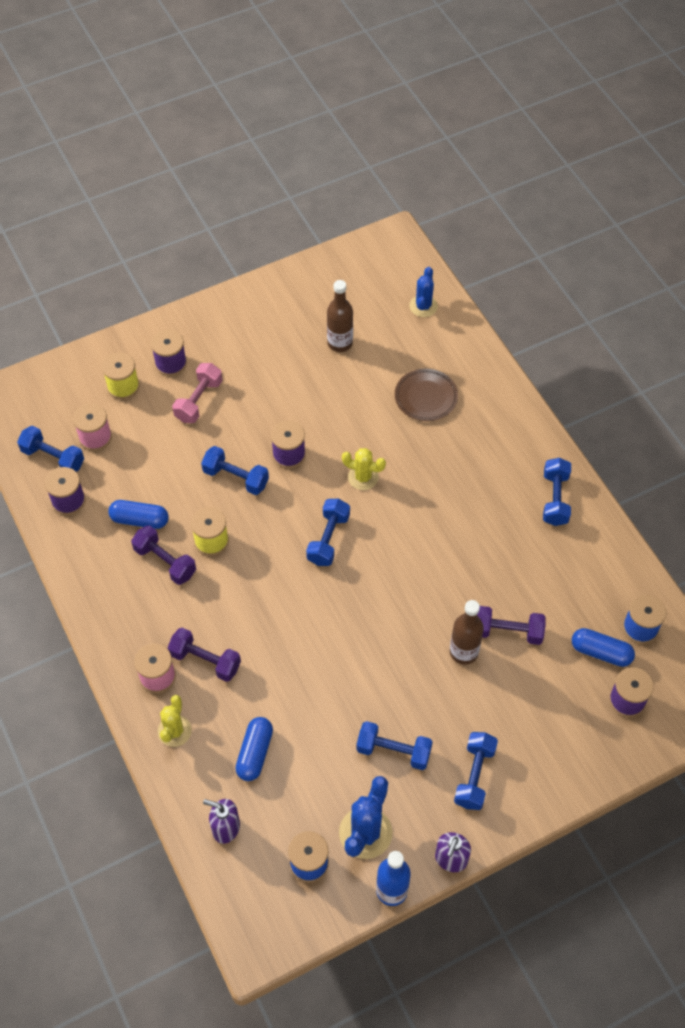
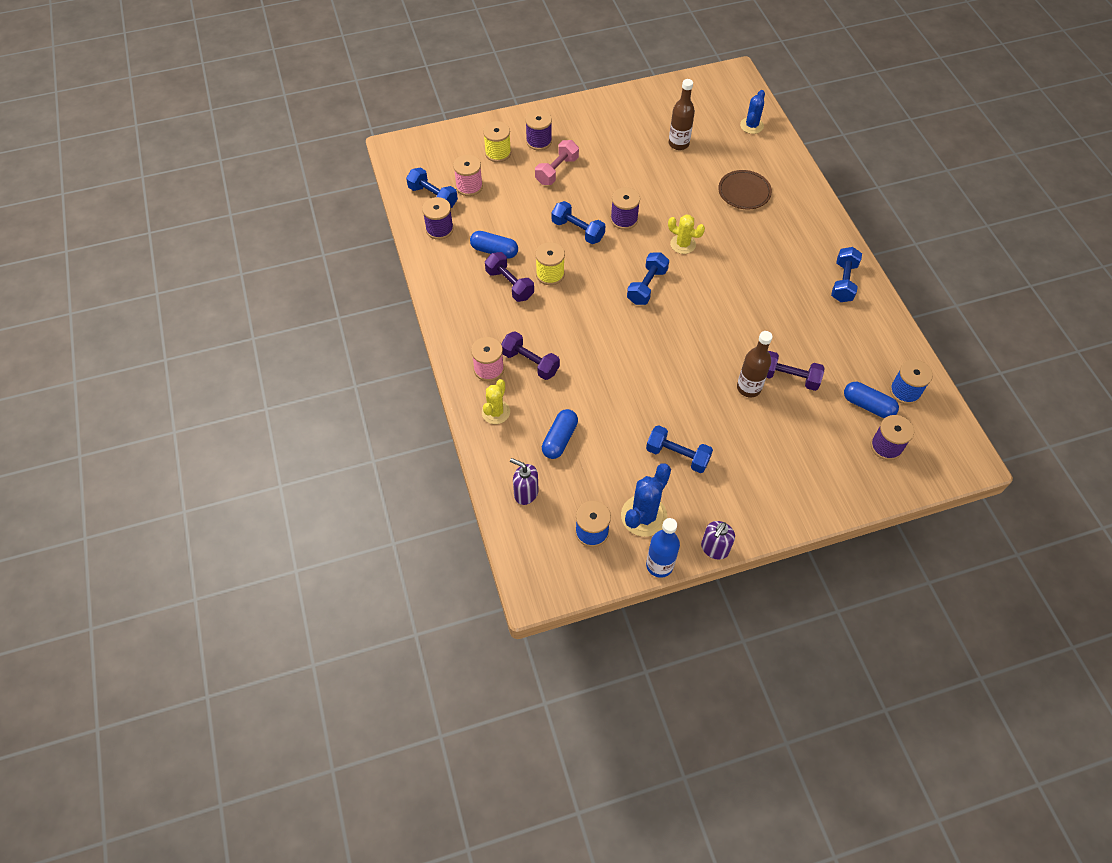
camera: 10 degrees right, 0 degrees up
(474, 776) = (744, 486): blue dumbbell -> none

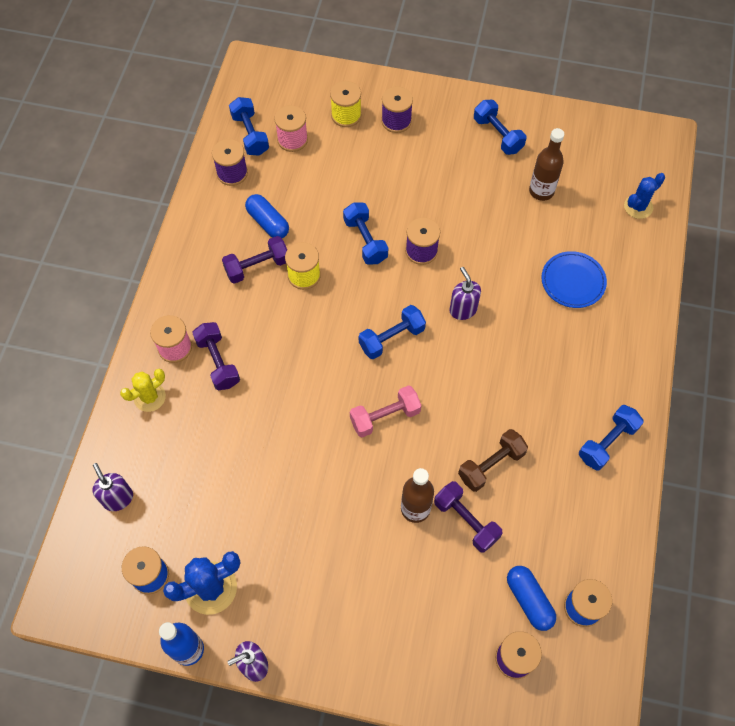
camera: 30 degrees right, 5 degrees up
(509, 284) = (257, 267): purple dumbbell -> purple dumbbell turned 75 degrees clockwise
(557, 171) = (391, 163): pink dumbbell -> pink dumbbell (385, 417)
(559, 439) = (189, 459): blue capsule -> none
(677, 455) = (289, 542): blue dumbbell -> blue dumbbell (498, 135)
(683, 244) = (463, 309): yellow cactus -> purple soap dispenser
(744, 192) = (573, 281): brown plate -> blue plate
(778, 334) = (491, 465): none -> brown dumbbell

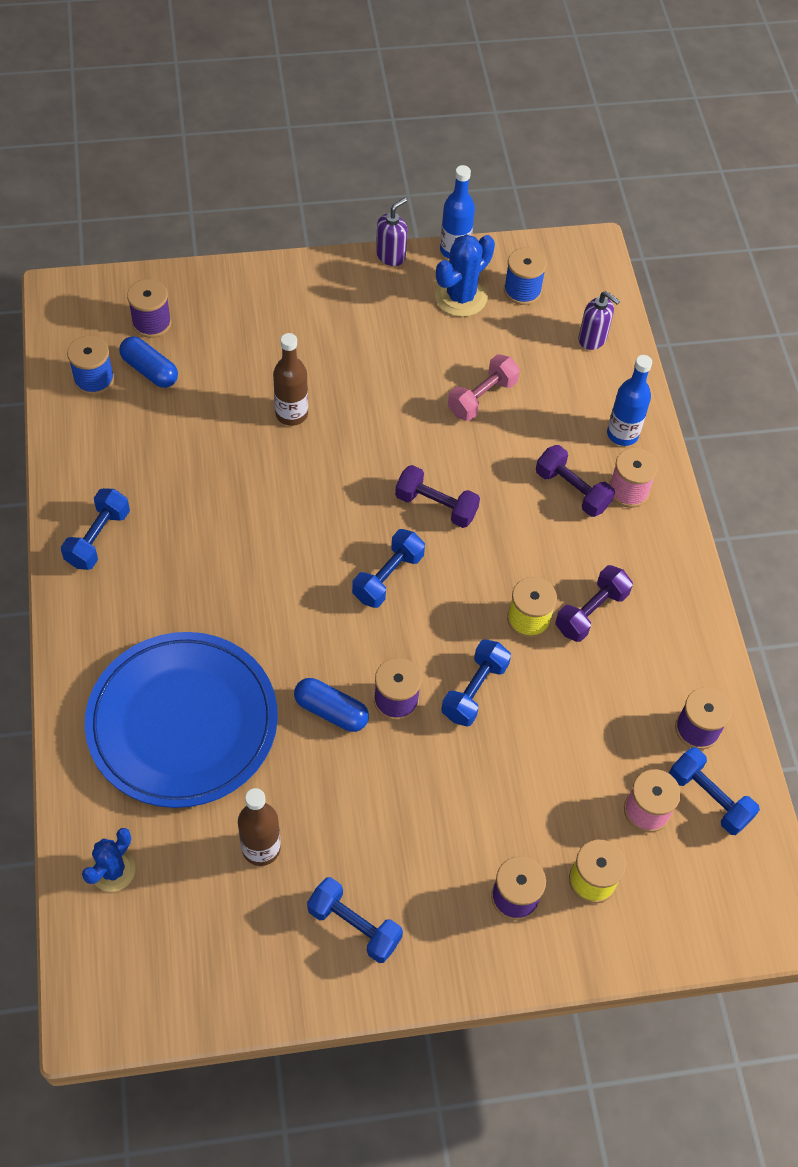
camera: 155 degrees right, 5 degrees down
(149, 397) = (622, 434): yellow cactus -> blue bottle
(268, 222) = (610, 674): blue capsule -> blue capsule (331, 711)
(365, 240) = (474, 690): blue dumbbell -> blue dumbbell turned 75 degrees clockwise
(385, 417) = (359, 490): pink dumbbell -> pink dumbbell (482, 397)
(463, 309) = (314, 639): purple soap dispenser -> none
(466, 521) = (234, 418): purple dumbbell -> purple dumbbell (436, 506)
(491, 465) = (224, 477): brown dumbbell -> none
(573, 281) = (182, 723): blue plate -> blue plate, size x2.11

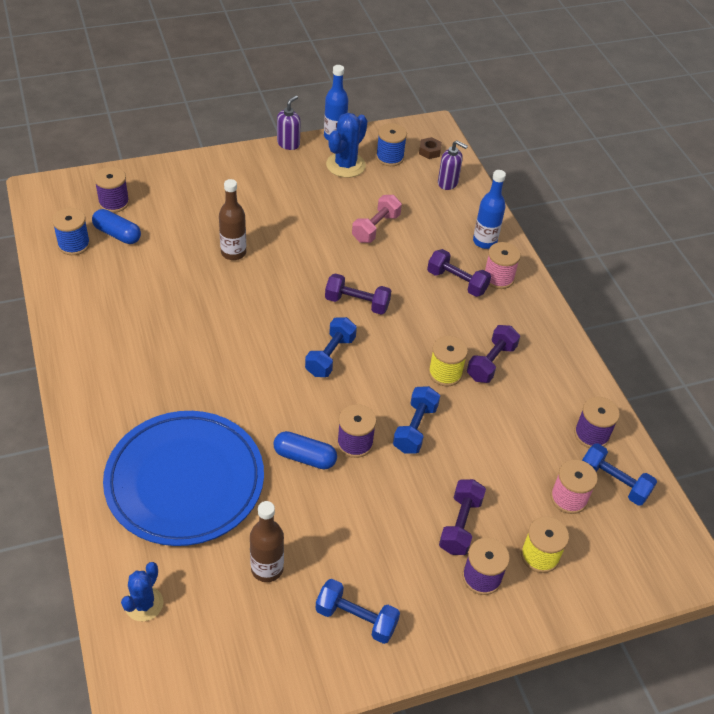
camera: 10 degrees left, 10 degrees down
(98, 538) = (93, 354): blue dumbbell -> none
(503, 826) = (460, 525): none -> purple dumbbell
(578, 287) = (429, 151): none -> brown nut

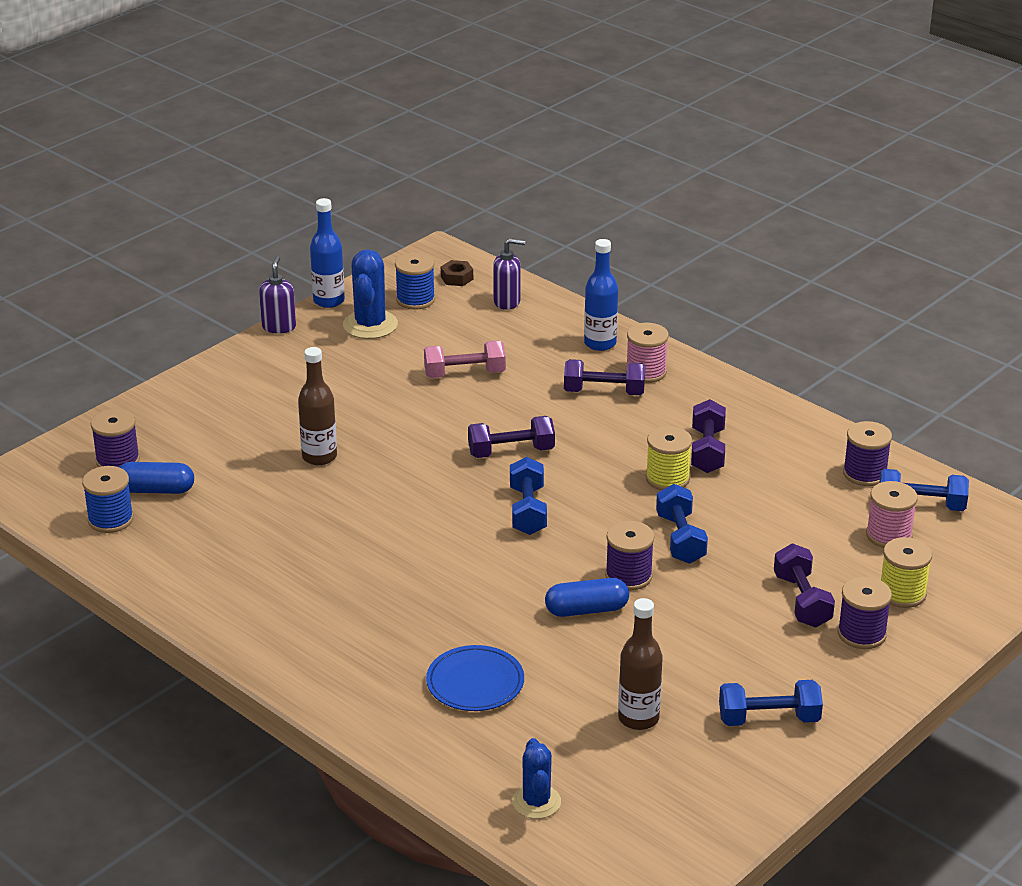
camera: 25 degrees left, 15 degrees down
(185, 481) = (475, 683): blue plate -> blue plate, size x0.47
(375, 228) = (464, 374): pink dumbbell -> pink dumbbell turned 75 degrees clockwise

